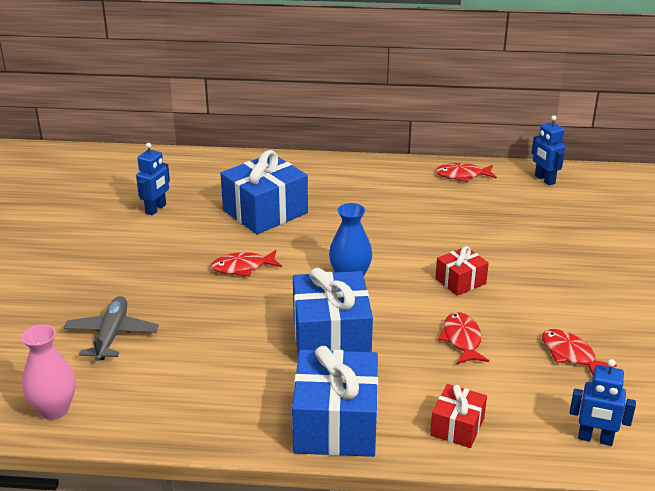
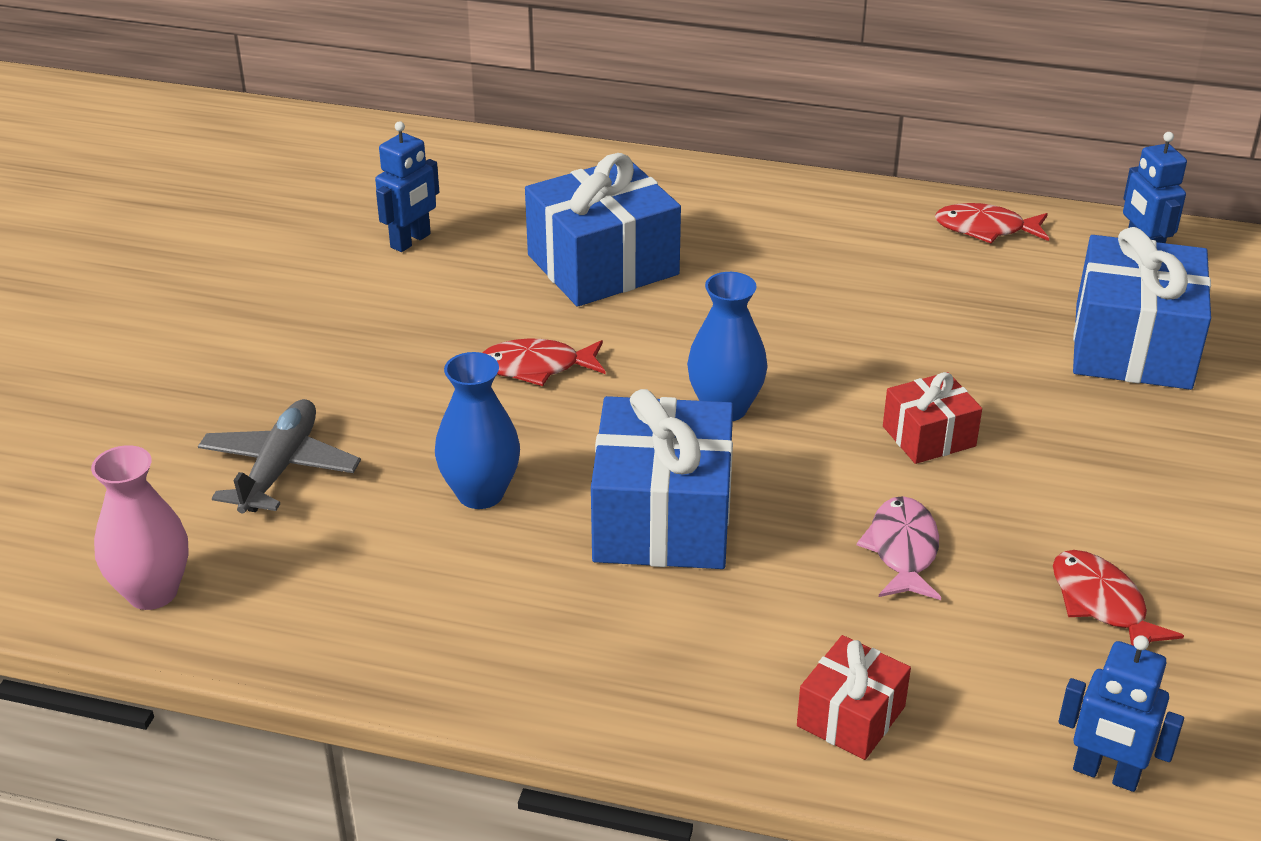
camera: 10 degrees right, 5 degrees up
(228, 336) = (480, 493): none -> blue vase
(336, 424) = (631, 682): blue gift -> blue gift (1132, 346)
(462, 339) = (902, 550): red fish -> pink fish

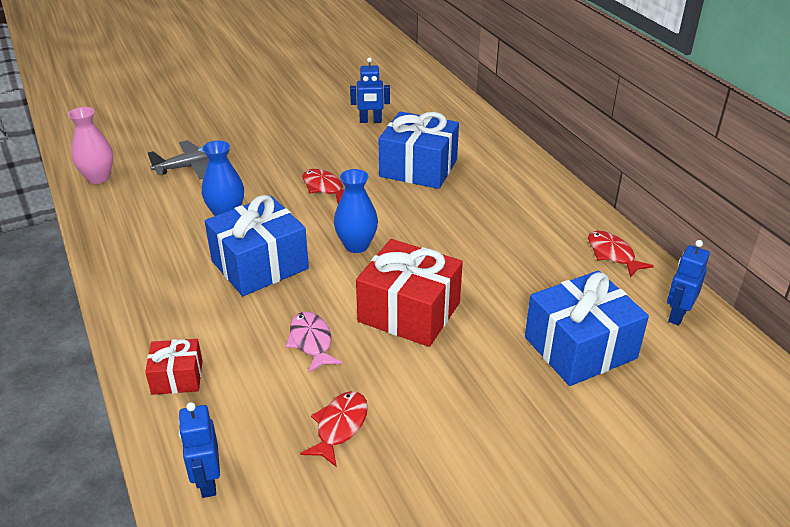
camera: 50 degrees right, 0 degrees up
(902, 550) = (311, 342): pink fish -> pink fish turned 75 degrees counterclockwise
(929, 436) = (409, 312): red gift -> red gift, size x1.88

